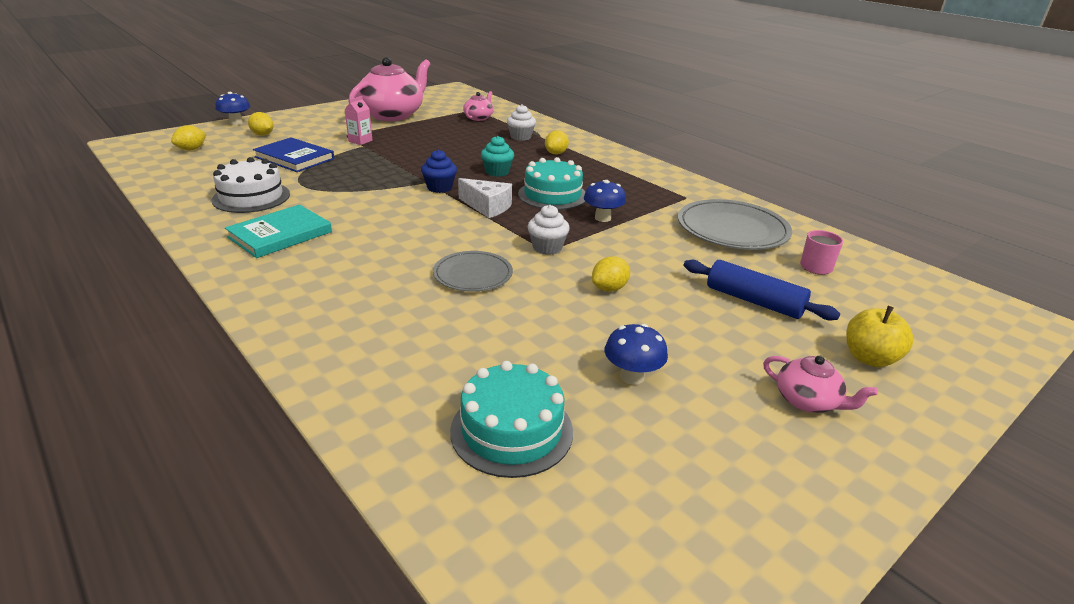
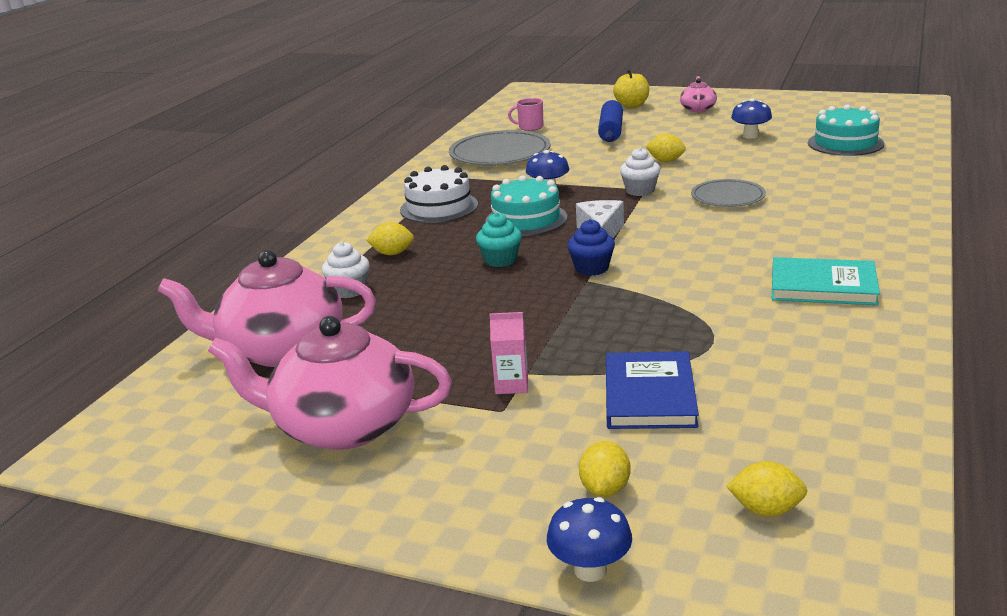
camera: 115 degrees left, 5 degrees down
(251, 197) = (794, 347): white cake -> white cake (439, 207)
(478, 118) = (281, 349): pink teapot -> pink teapot, size x2.15

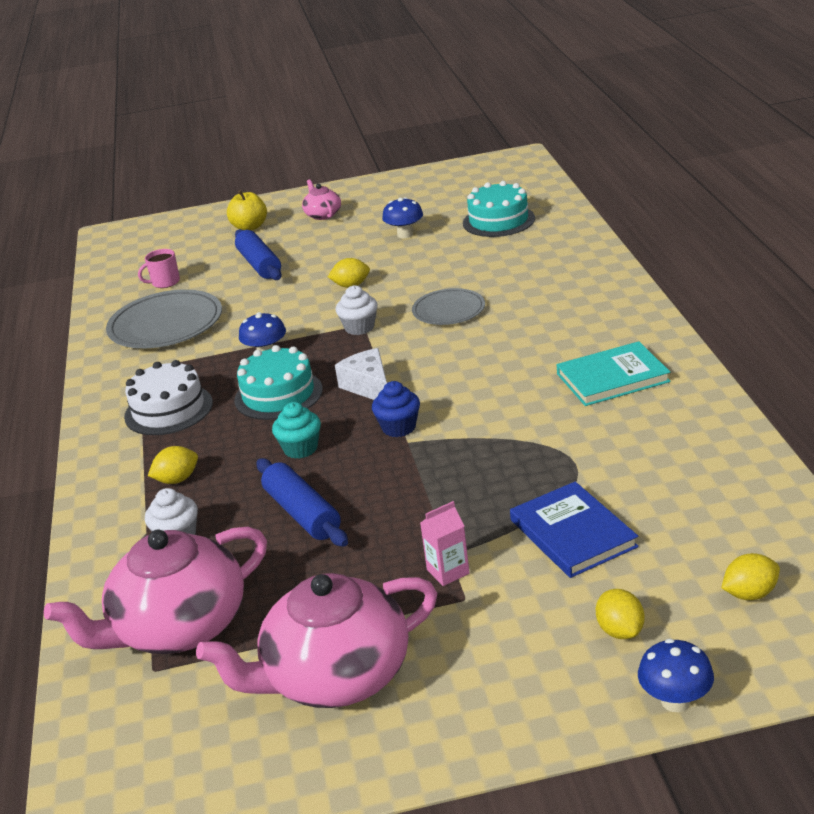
camera: 30 degrees left, 5 degrees up
(451, 304) = (303, 513): none -> blue rolling pin

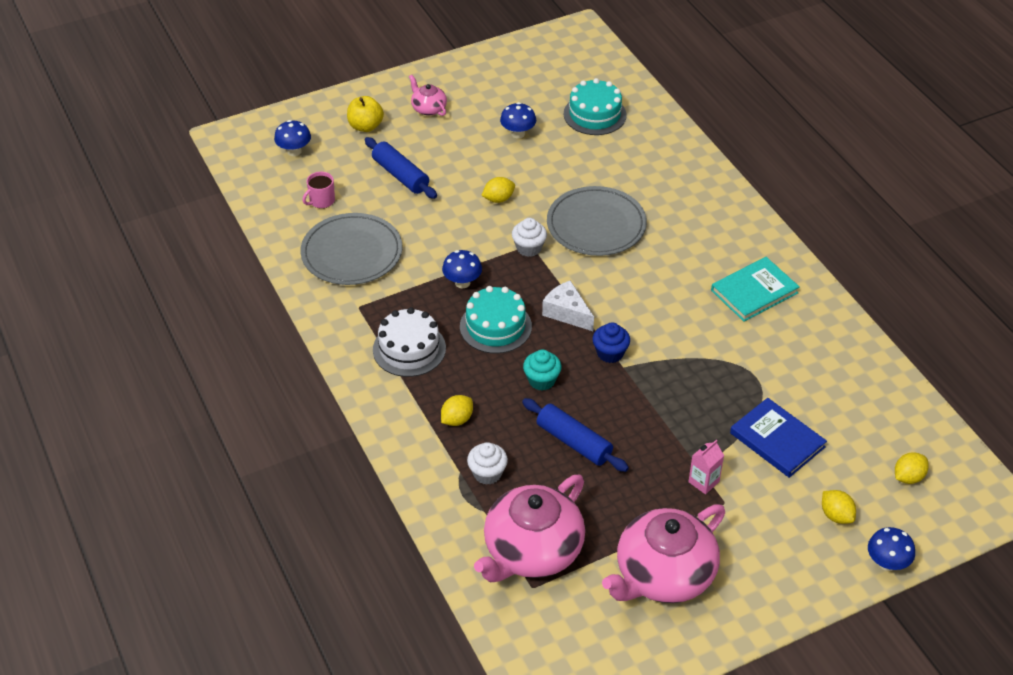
camera: 20 degrees left, 15 degrees up
(166, 244) = (294, 151): none -> blue mushroom
(448, 310) = (596, 225): grey plate -> grey plate, size x1.64

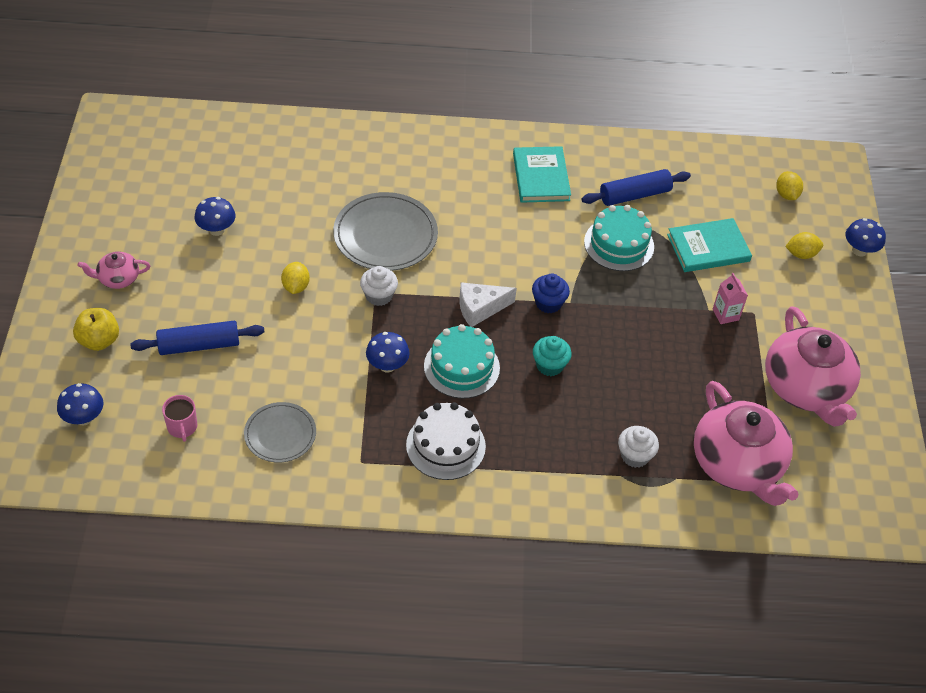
camera: 65 degrees left, 5 degrees up
(352, 253) = (280, 434): grey plate -> grey plate, size x0.61
(457, 419) = (558, 449): yellow lemon -> none
(574, 442) = (634, 377): blue rolling pin -> blue rolling pin (634, 195)
(595, 114) = (239, 164): turquoise cake -> turquoise cake (619, 244)
(777, 440) = (708, 248): blue book -> turquoise book

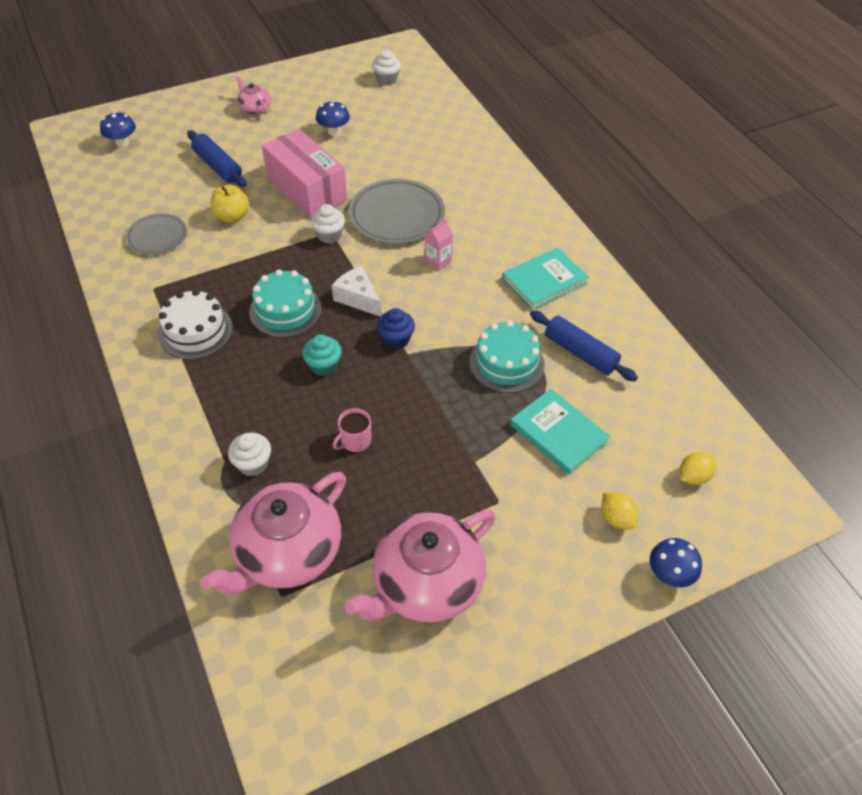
camera: 65 degrees right, 0 degrees up
(99, 340) = (193, 122): yellow apple -> yellow apple (232, 216)
(160, 153) = (386, 79): none -> white cupcake
(182, 427) = (138, 188): pink mug -> pink mug (355, 441)
(296, 286) = (307, 189): yellow lemon -> pink box
(387, 365) = (259, 267): blue mushroom -> none
(725, 314) = (478, 477): pink carton -> pink carton (438, 261)

